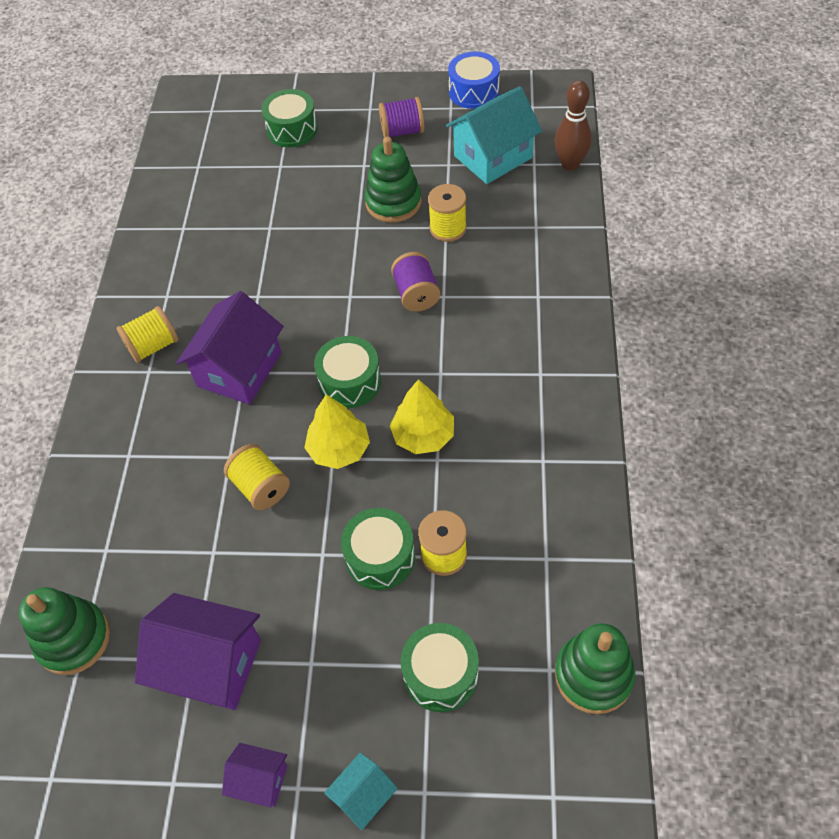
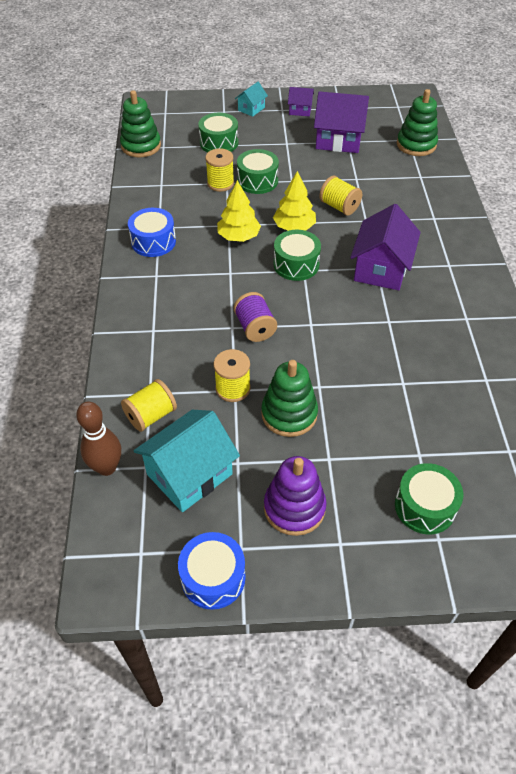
camera: 170 degrees right, 5 degrees down
(153, 346) = (455, 281): yellow spool -> yellow spool (151, 415)
(402, 131) = (294, 508): purple spool -> purple stacking toy
(548, 432) = (153, 242): none -> blue drum

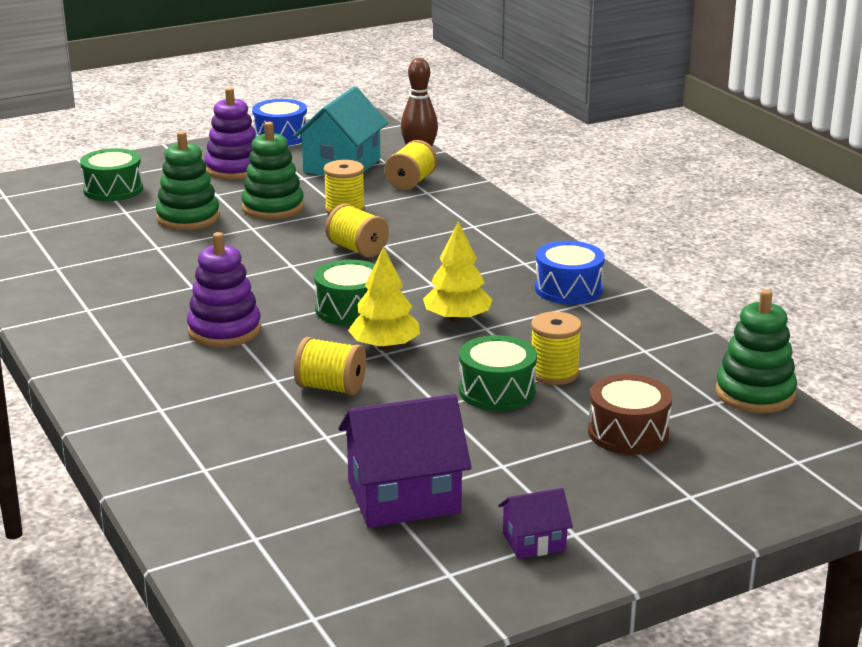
camera: 155 degrees right, 25 degrees down
(219, 143) = (628, 433): green drum -> brown drum
(251, 109) = (640, 516): turquoise house -> none
(255, 328) = (357, 249): purple spool -> yellow spool
(381, 269) = (224, 330): purple house -> purple stacking toy
(416, 145) = (234, 530): green stacking toy -> green stacking toy (188, 218)

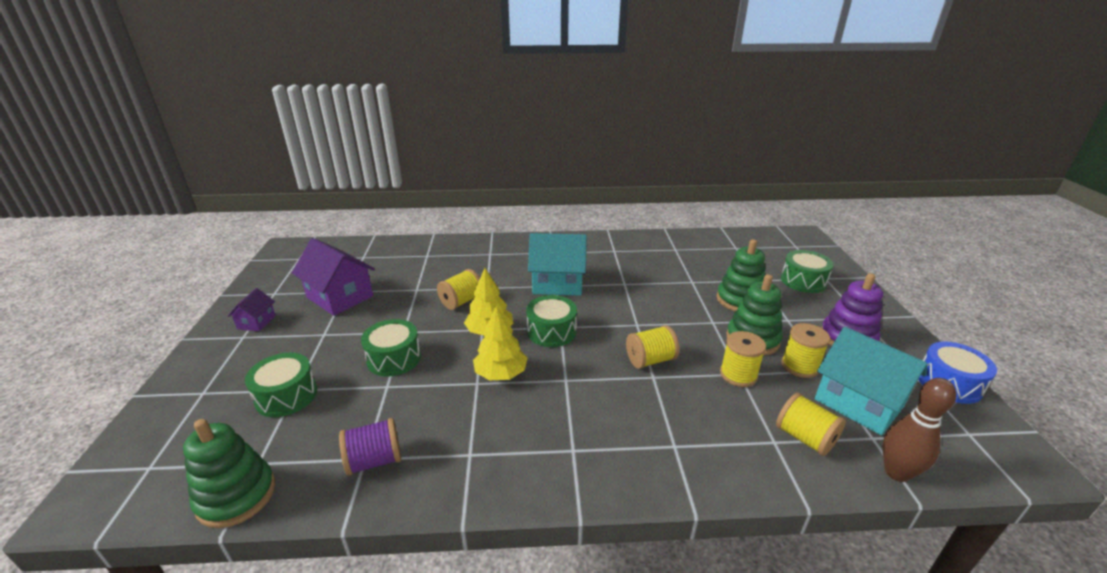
camera: 115 degrees right, 5 degrees up
(224, 330) = (557, 283): purple stacking toy -> turquoise house
(404, 497) = (340, 297): purple house -> purple house turned 60 degrees counterclockwise
(554, 373) = (386, 392): yellow spool -> yellow spool (799, 366)
(568, 289) = (502, 458): blue drum -> none
(628, 433) = (286, 396): brown drum -> green drum
(641, 344) = (374, 460): none -> purple spool

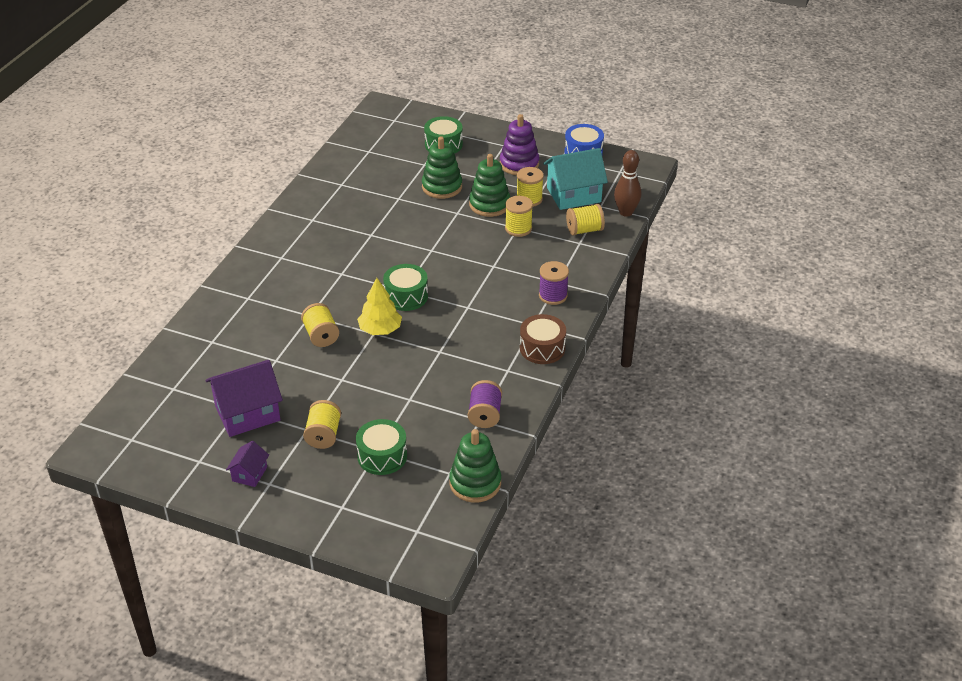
camera: 65 degrees left, 10 degrees up
(256, 322) = (249, 474): purple house -> purple house turned 75 degrees clockwise
(394, 358) = (376, 390): green drum -> none
(501, 373) = (438, 336): yellow tree -> none
(531, 476) = (542, 348): none -> brown drum
(557, 283) = (339, 271): turquoise house -> none
(644, 450) = (553, 295): none -> purple spool
(650, 360) = (476, 260): yellow spool -> yellow spool (323, 435)

